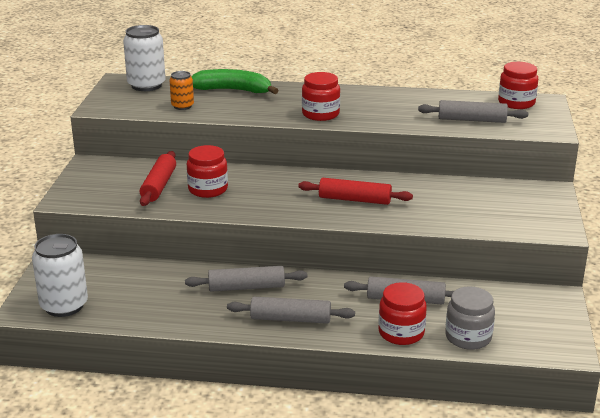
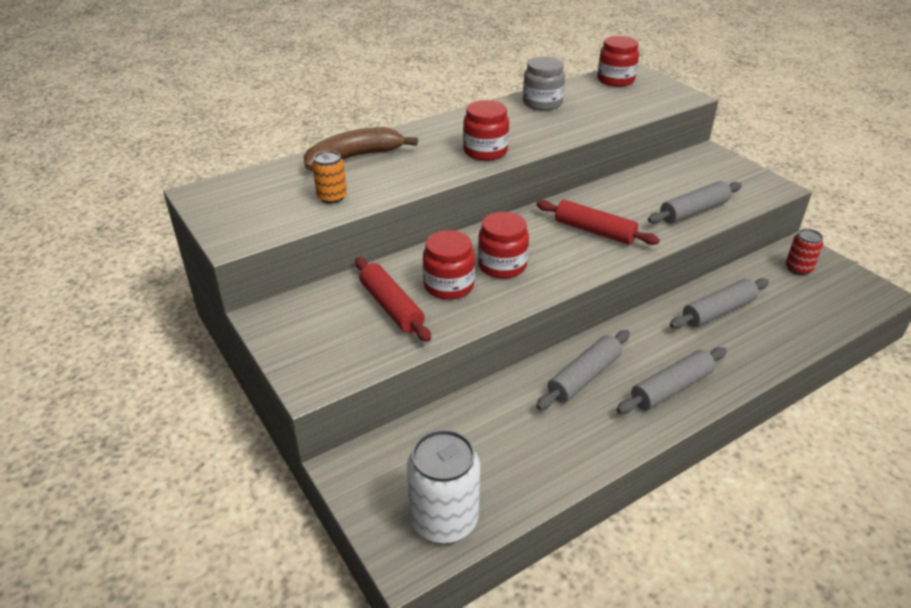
camera: 40 degrees left, 10 degrees up
(146, 85) = (245, 187): white can -> none
(233, 90) = (354, 157): green banana -> brown banana
(354, 200) = (594, 231): red rolling pin -> red rolling pin turned 60 degrees clockwise
(401, 333) = (766, 347): red jar -> red jar (502, 266)
(468, 337) = (811, 321): grey jar -> grey jar (542, 103)
(472, 120) = (614, 108): grey rolling pin -> grey rolling pin (693, 211)
(526, 306) = (798, 268): none -> red can

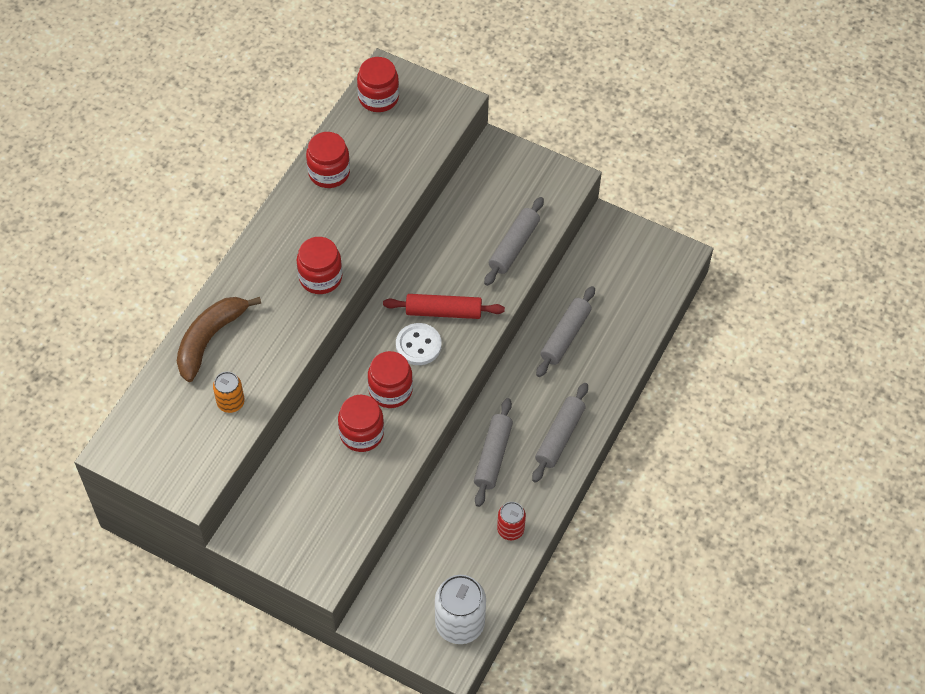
camera: 30 degrees left, 20 degrees up
(391, 307) = (331, 477): red rolling pin -> none
(542, 103) = (329, 172): grey jar -> red jar
(553, 245) = (418, 345): none -> white button
(798, 268) = (611, 252): red can -> red can (510, 529)

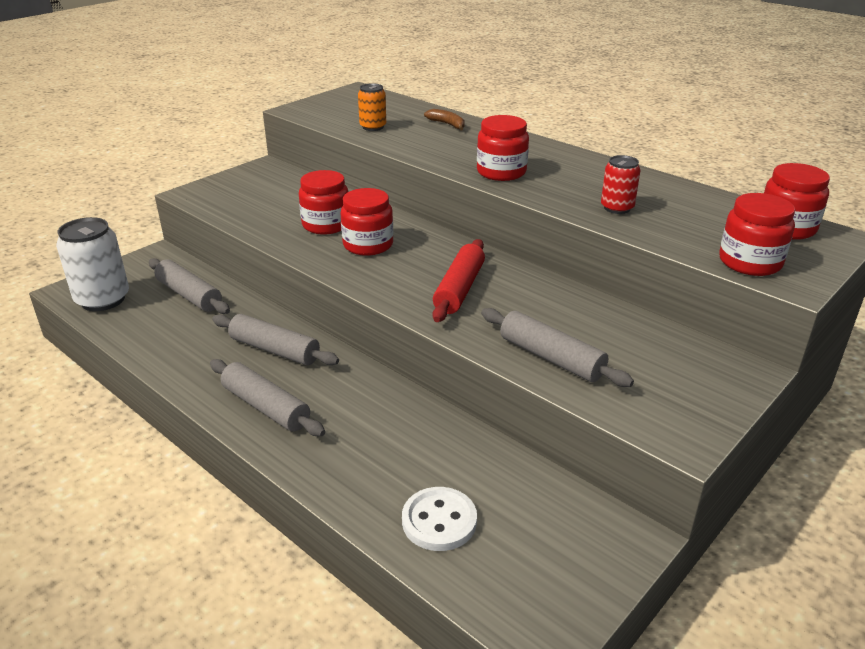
camera: 105 degrees right, 25 degrees down
(210, 339) = (447, 124): brown banana -> brown banana, size x0.49
(329, 172) = (653, 189): red jar -> red jar (750, 262)
(418, 345) = (418, 267): white button -> white button (439, 521)
(510, 529) = (174, 347): red can -> red can (617, 208)
(565, 336) = (419, 442): grey rolling pin -> grey rolling pin (189, 295)

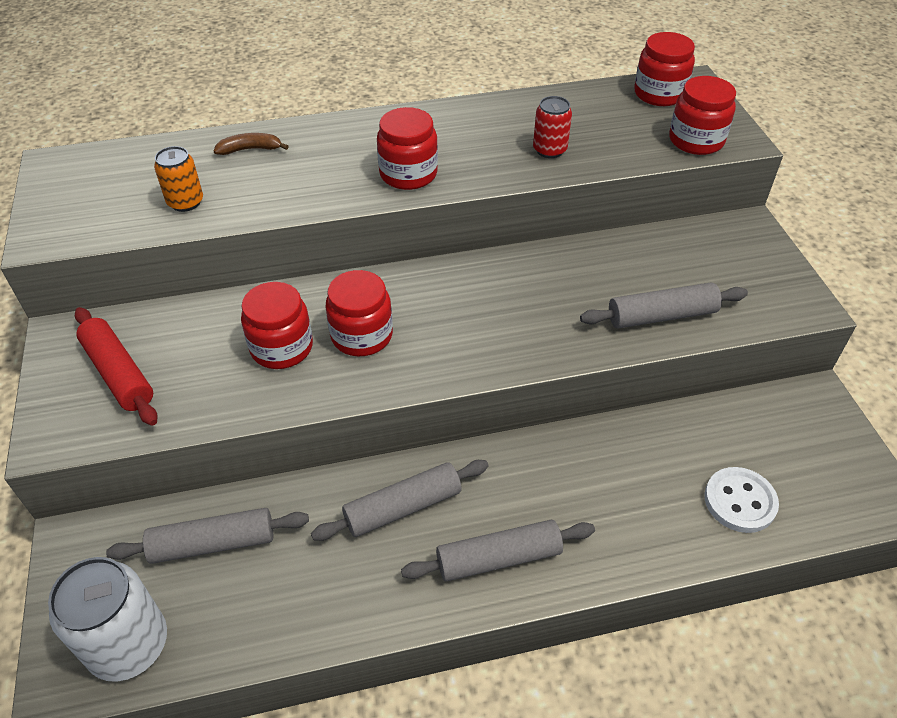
camera: 55 degrees left, 15 degrees up
(459, 289) = (508, 314): red rolling pin -> red rolling pin (119, 373)

